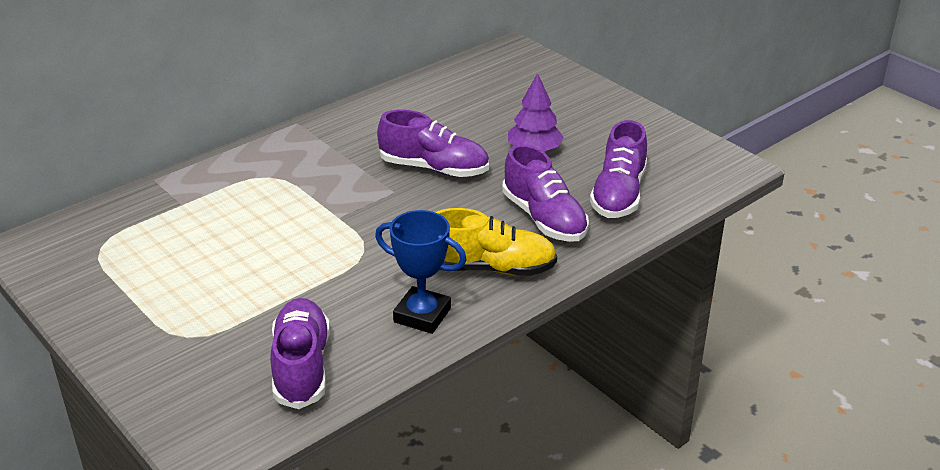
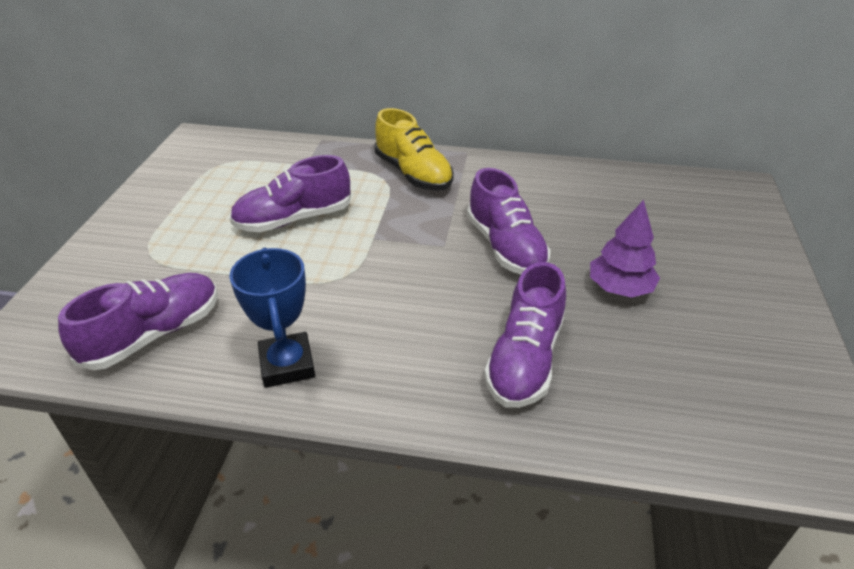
camera: 50 degrees right, 5 degrees up
(491, 268) = (403, 368): yellow shoe -> yellow shoe (413, 174)
(618, 194) = (639, 391): purple shoe -> purple shoe (294, 219)

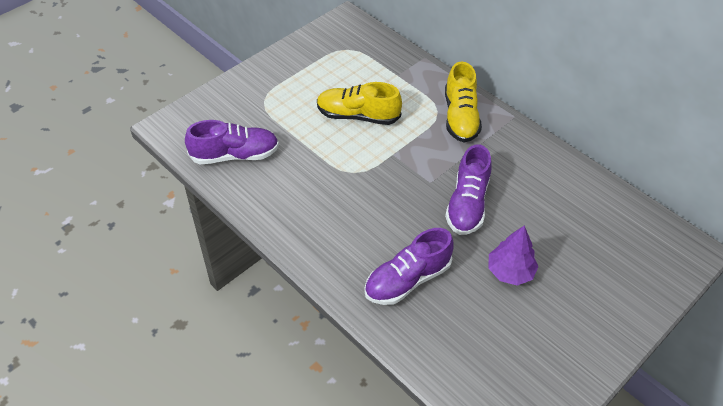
camera: 35 degrees right, 10 degrees up
(287, 364) = (284, 210): blue trophy -> none
(294, 219) = (358, 116): purple shoe -> yellow shoe

